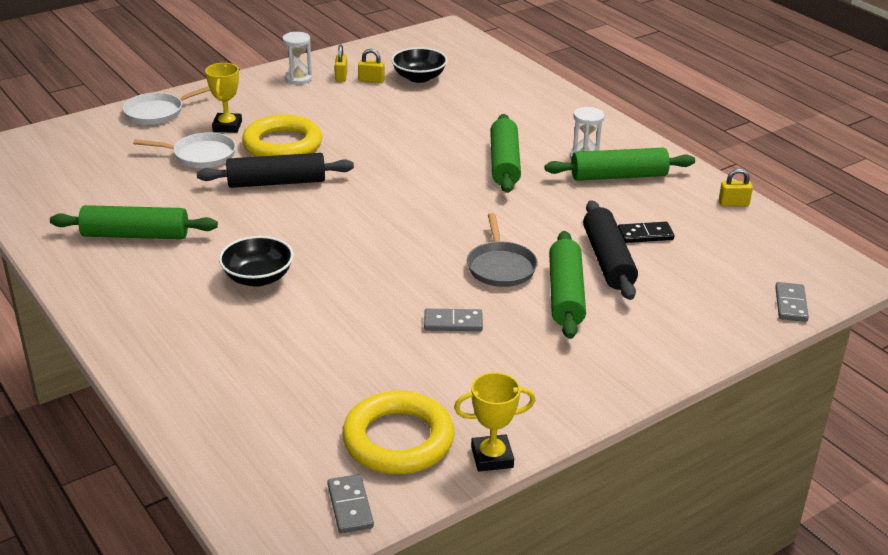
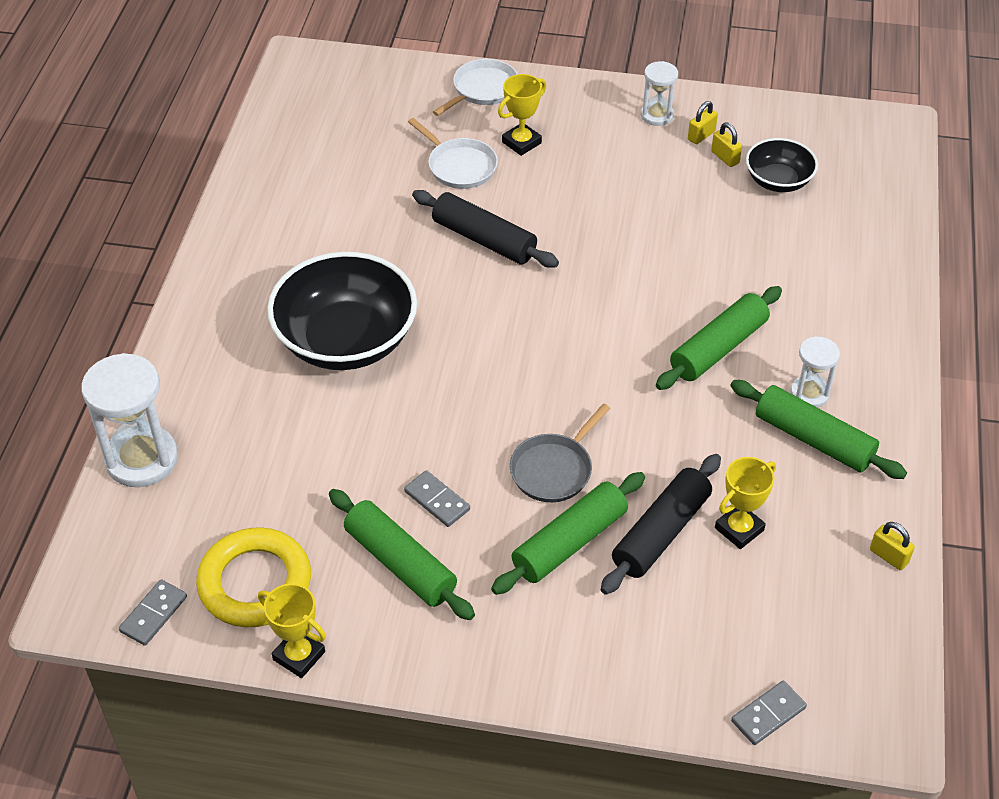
camera: 45 degrees right, 15 degrees up
(135, 235) = (309, 229): green rolling pin -> green rolling pin (400, 563)
(157, 112) = (482, 89): white pan -> white pan turned 120 degrees clockwise
(197, 426) = (142, 459): none -> white hourglass
(258, 278) = (346, 340): black bowl -> black bowl, size x1.87
(282, 144) = (542, 195): yellow ring -> none
(645, 235) = (739, 529): black domino -> yellow trophy

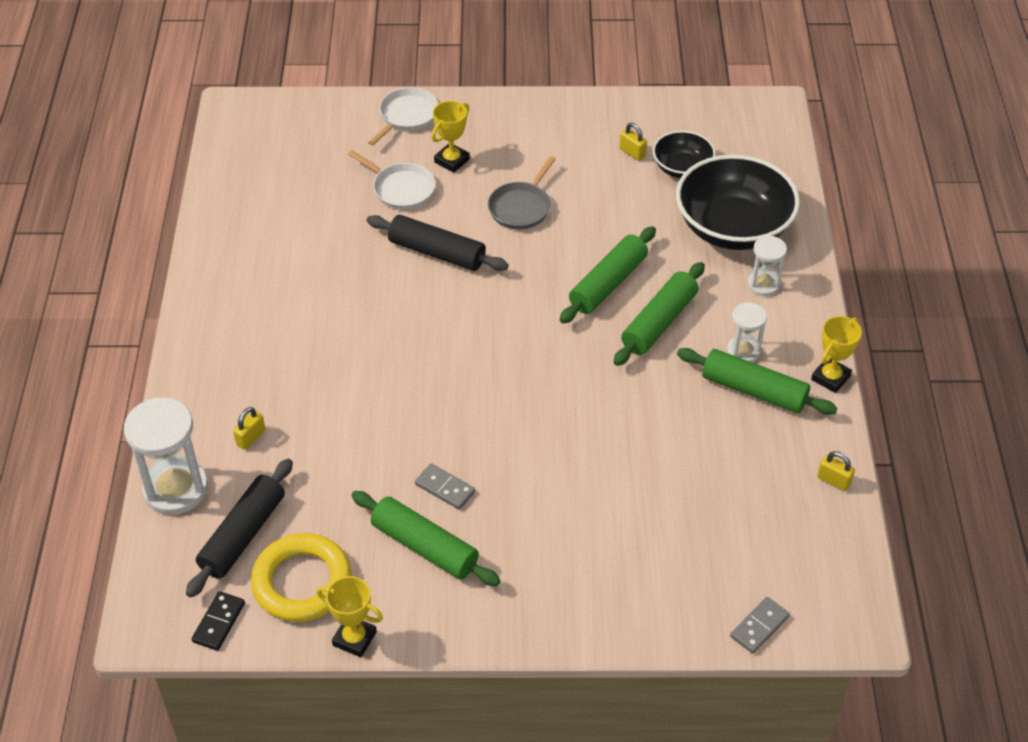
camera: 10 degrees left, 0 degrees up
(154, 614) = (219, 622): grey domino -> black domino
(346, 340) = (334, 358): black bowl -> black bowl (733, 228)
(554, 469) = (540, 447): grey pan -> grey pan (521, 207)
(569, 542) = (566, 507): green rolling pin -> green rolling pin (608, 284)
(657, 115) = (566, 121): white hourglass -> white hourglass (763, 284)
(661, 533) = (641, 488): black rolling pin -> black rolling pin (243, 535)
(701, 135) = (608, 135): yellow padlock -> yellow padlock (251, 438)
(739, 529) = (706, 476): yellow trophy -> yellow trophy (830, 378)

